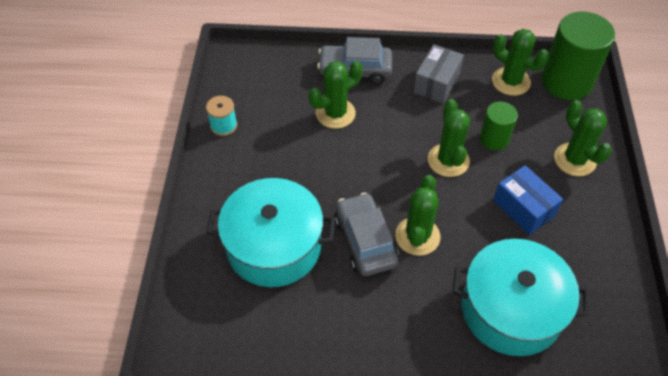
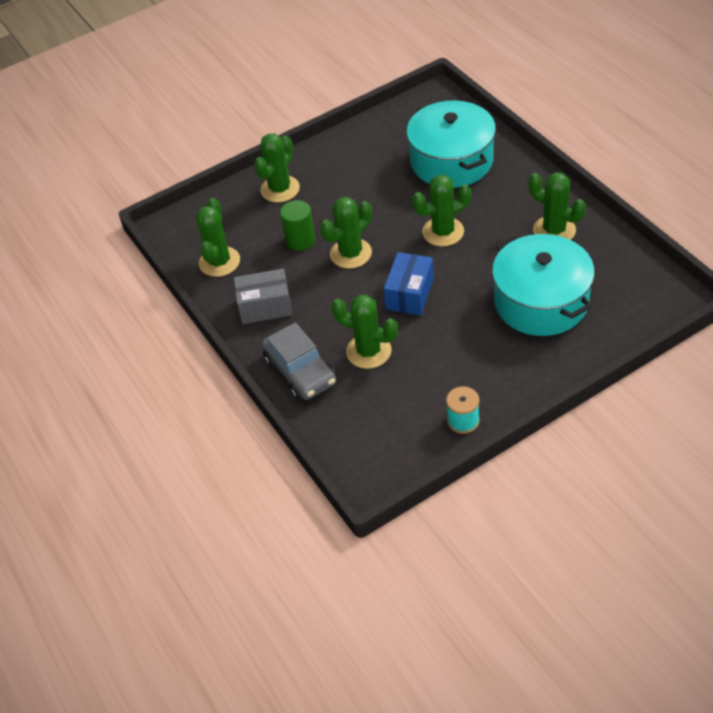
camera: 120 degrees left, 5 degrees down
(341, 320) = (554, 230): none -> green cactus
(365, 241) = (478, 256): grey car -> none
(523, 208) = (357, 193): blue box -> blue box (410, 294)
(566, 81) = (189, 230): green cylinder -> none

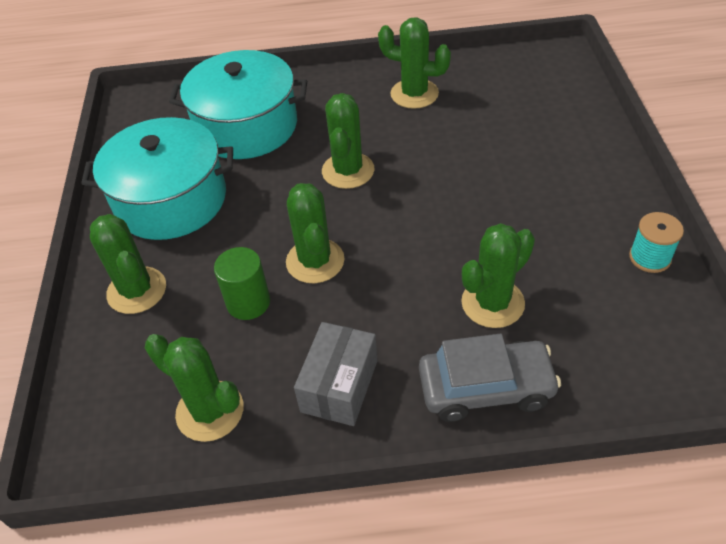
camera: 65 degrees left, 0 degrees up
(410, 294) = (423, 232): blue box -> none
(541, 302) = (508, 137): turquoise pot -> turquoise pot (171, 200)
(554, 230) = (414, 94): green cactus -> green cactus turned 45 degrees clockwise

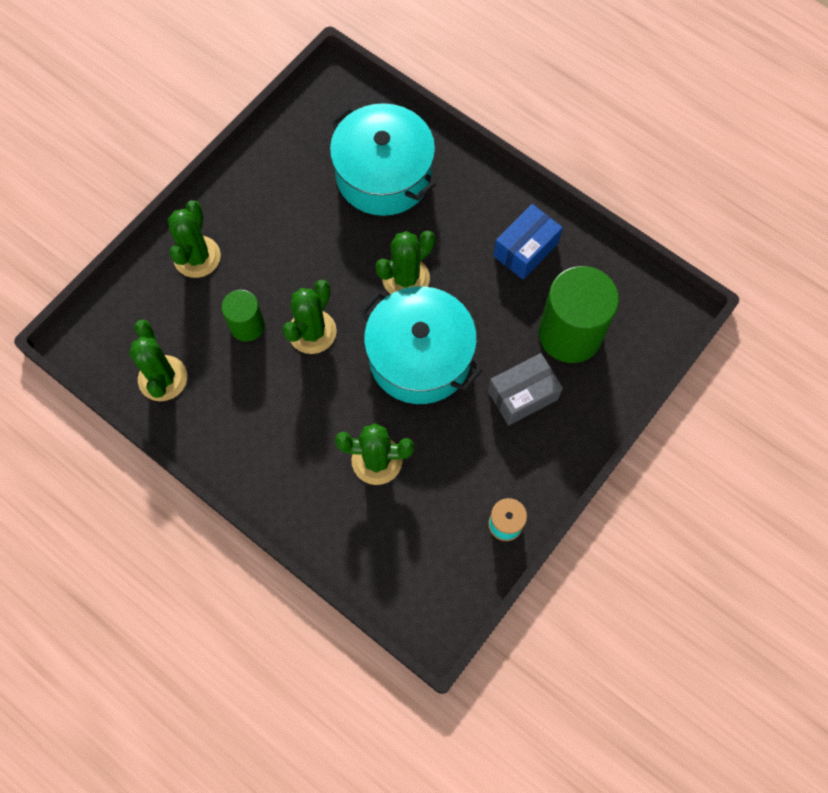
camera: 40 degrees right, 20 degrees up
(171, 200) = (277, 200): turquoise pot -> turquoise pot (420, 357)
(339, 385) = (239, 428): grey box -> grey box (522, 395)
(414, 94) = (525, 250): green cactus -> blue box
(486, 388) = (311, 506): grey car -> none
(514, 114) = (570, 334): none -> green cylinder

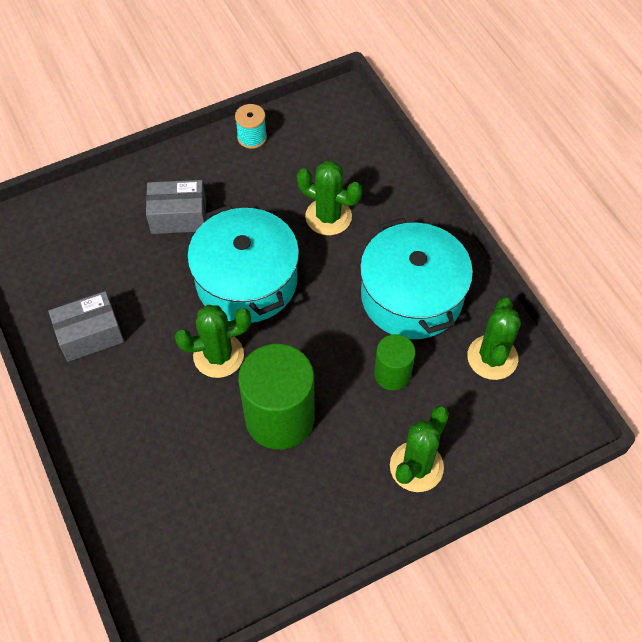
camera: 155 degrees left, 10 degrees down
(312, 332) = (333, 342): green cactus -> none
(383, 175) = (178, 474): turquoise pot -> turquoise pot (411, 296)
(525, 250) = (90, 335): blue box -> grey box
(570, 334) = (105, 247): green cylinder -> green cylinder (280, 418)

